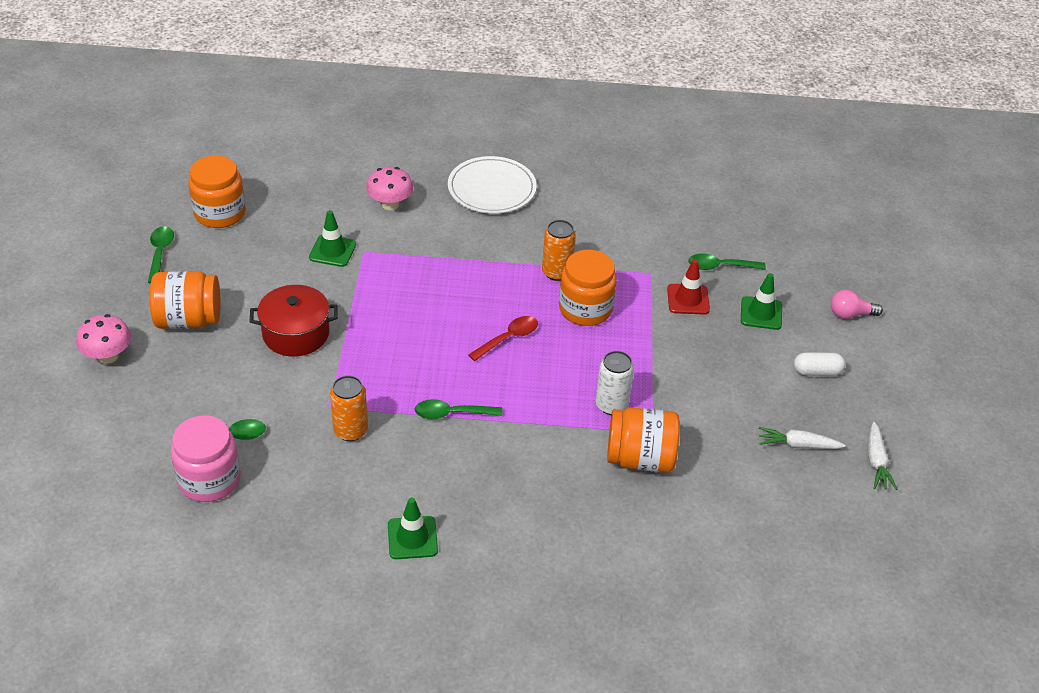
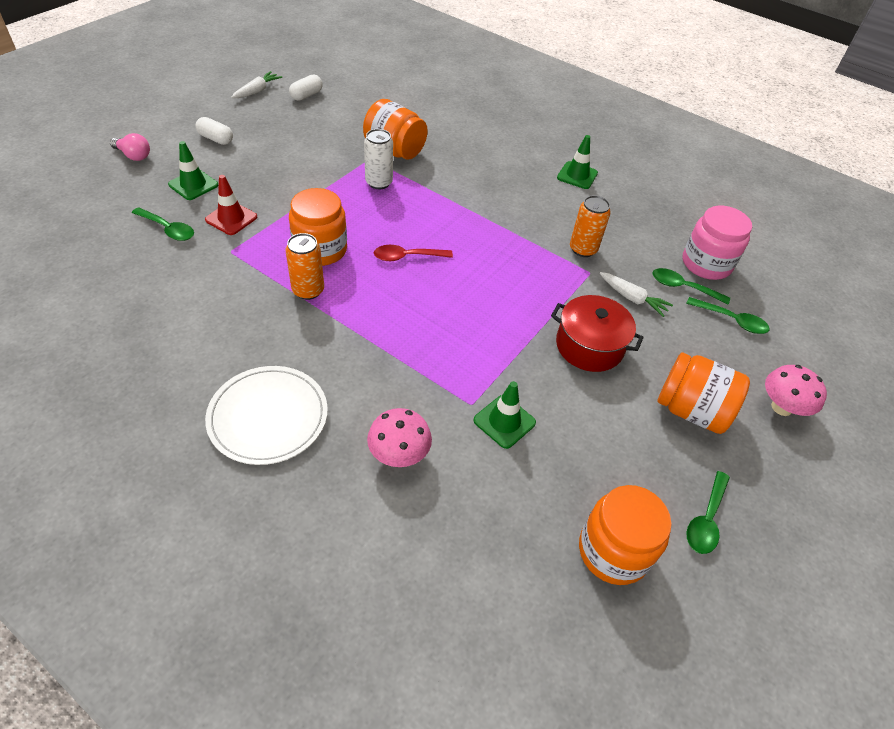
camera: 150 degrees left, 5 degrees up
(452, 413) = (498, 227): green spoon -> green spoon (731, 320)
(798, 445) = (289, 115): white carrot -> white carrot (632, 298)
(822, 488) = (306, 95): none -> white capsule

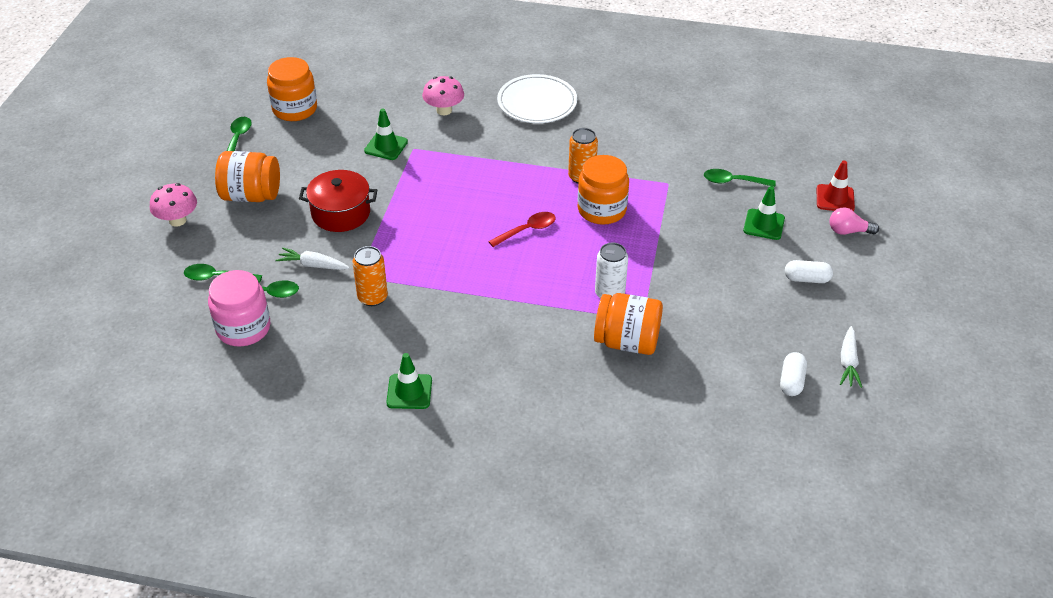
camera: 160 degrees right, 5 degrees down
(231, 218) = (698, 208): red traffic cone -> red traffic cone (835, 198)

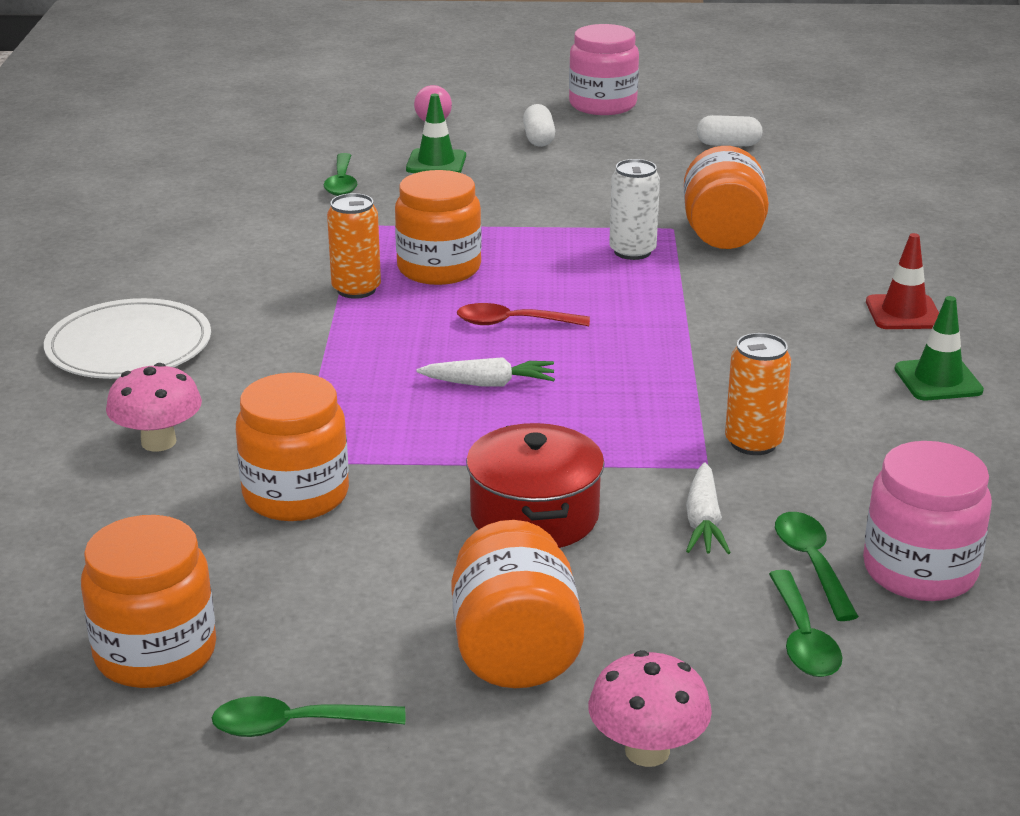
camera: 100 degrees left, 15 degrees down
(386, 146) = (296, 495): green traffic cone -> orange jar
(527, 230) = (513, 323): red spoon -> red spoon turned 45 degrees counterclockwise
(835, 198) = (365, 125): red traffic cone -> red traffic cone (903, 313)
(848, 362) = (677, 118): white carrot -> white carrot (489, 384)
(878, 324) = (602, 105): none -> pink jar

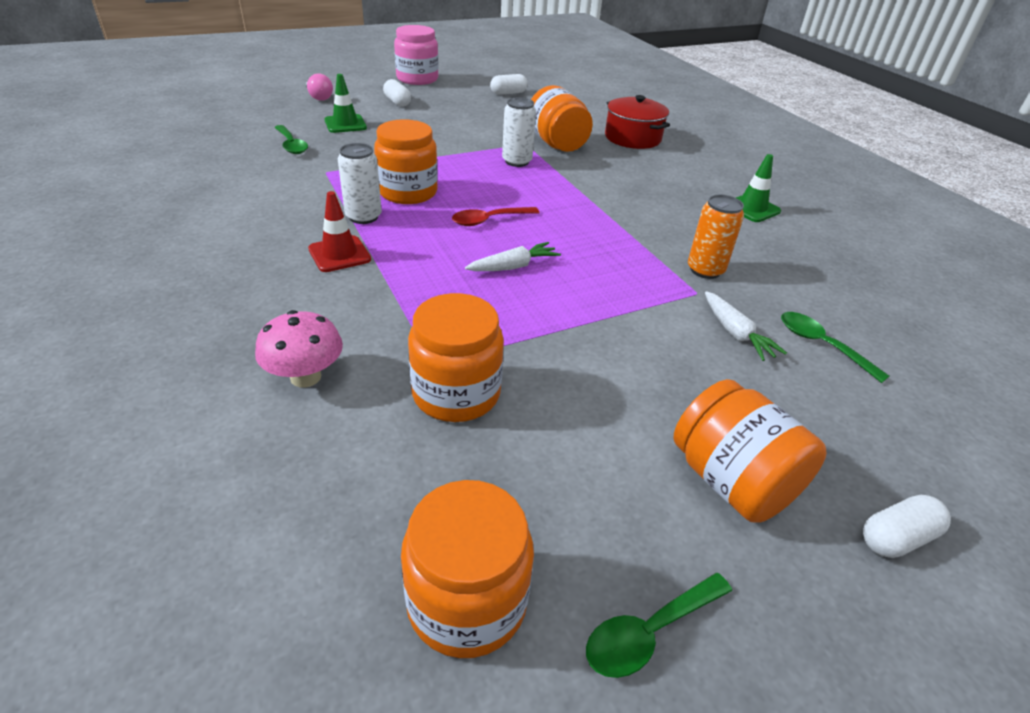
camera: 30 degrees left, 10 degrees up
(129, 346) = (217, 297): white plate -> none
(356, 289) = (363, 217): orange can -> white can
(534, 515) = (635, 360): red pot -> red pot (632, 138)
(647, 751) = (896, 537): pink mushroom -> white capsule
(802, 638) = (876, 403): green spoon -> none
(903, 313) = (693, 173): red traffic cone -> red traffic cone (339, 254)
(919, 571) = (876, 332): pink jar -> none

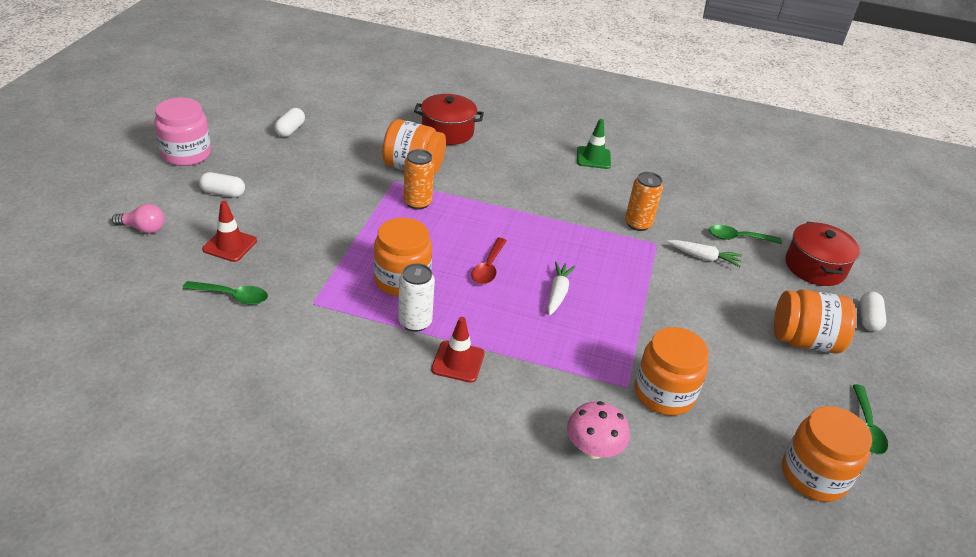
camera: 50 degrees left, 0 degrees up
(345, 124) = (230, 245): green traffic cone -> red traffic cone
(517, 161) = (417, 202): white can -> orange can
(900, 433) = (815, 267): none -> red pot

